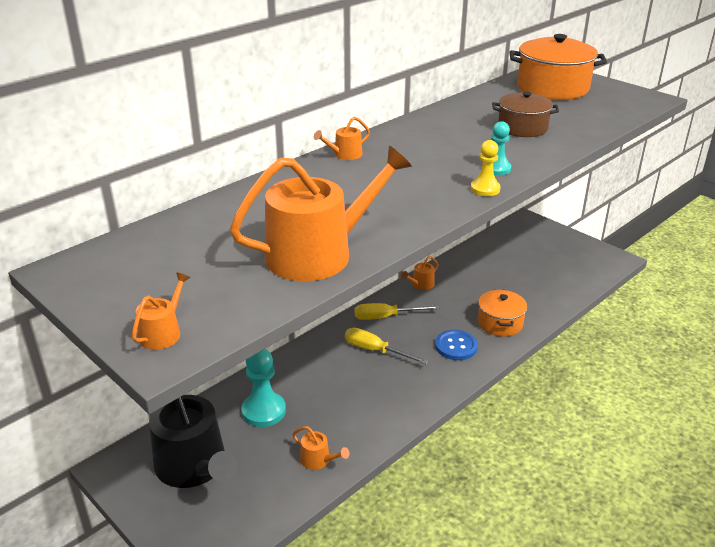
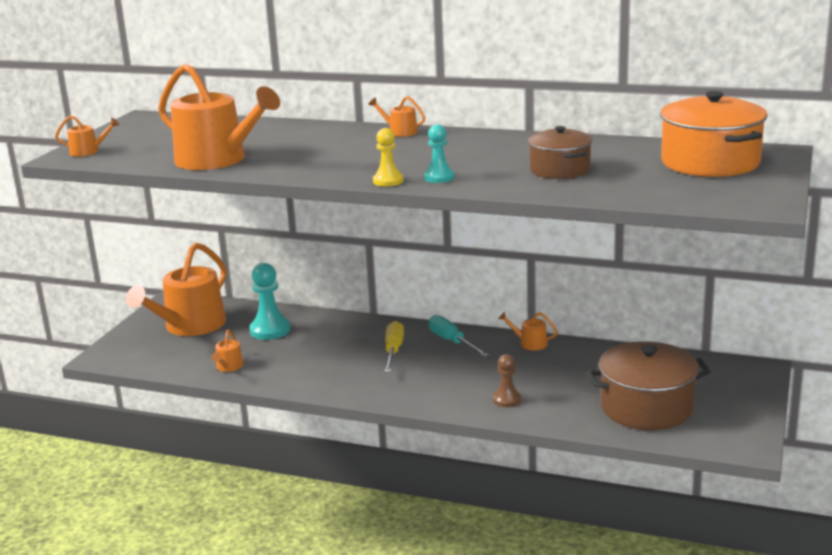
camera: 65 degrees right, 10 degrees down
(194, 466) = (190, 326): black watering can -> orange watering can
(386, 317) = (452, 341): yellow screwdriver -> turquoise screwdriver
(456, 346) = (440, 386): blue button -> none
(500, 323) = (507, 400): orange pot -> brown pawn
(549, 274) = (646, 407): none -> brown pot

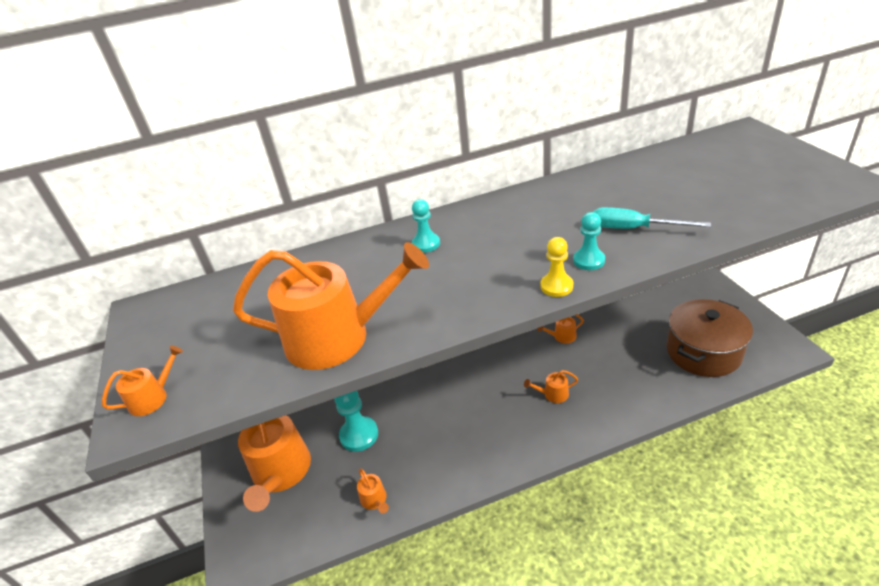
camera: 35 degrees left, 15 degrees up
(356, 138) = (426, 244): none -> turquoise pawn
(393, 351) = (483, 399): yellow screwdriver -> none
(400, 132) = (450, 219): orange watering can -> orange watering can (553, 394)
(452, 341) = (511, 365): turquoise screwdriver -> turquoise screwdriver (633, 228)
(507, 400) = (619, 399): brown pawn -> none
(560, 170) = (658, 208): brown pot -> none
(710, 162) = (733, 156): orange pot -> none

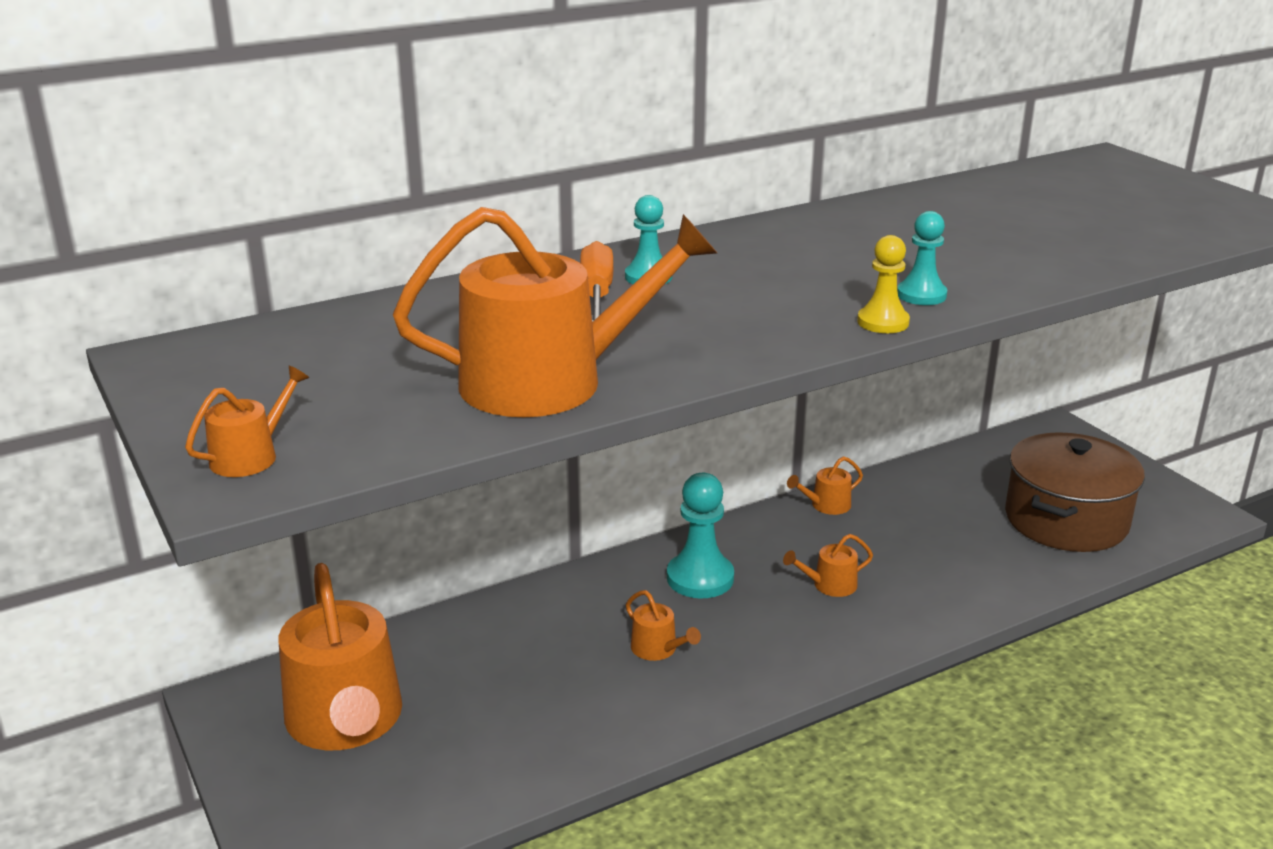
camera: 15 degrees left, 10 degrees down
(359, 435) = (487, 658): turquoise pawn -> turquoise pawn (700, 578)
(375, 500) = (544, 748): orange watering can -> orange watering can (658, 649)
(391, 260) = (597, 295): none -> orange screwdriver
(633, 228) = (976, 261): turquoise screwdriver -> none

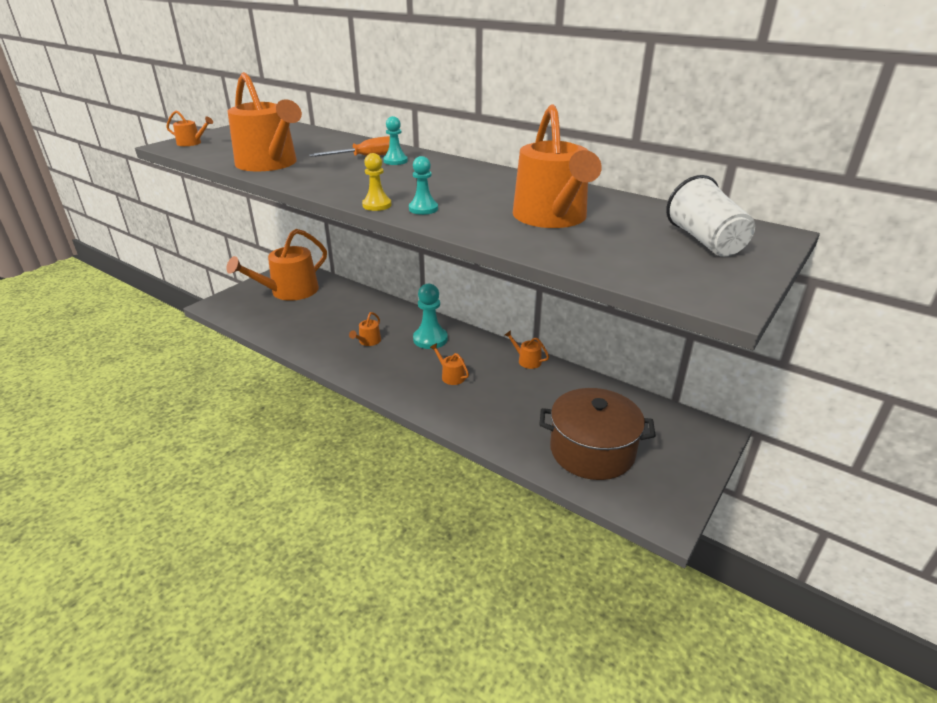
camera: 65 degrees right, 5 degrees up
(1003, 232) = (552, 217): none -> orange watering can
(1117, 186) = (705, 241): none -> white cup

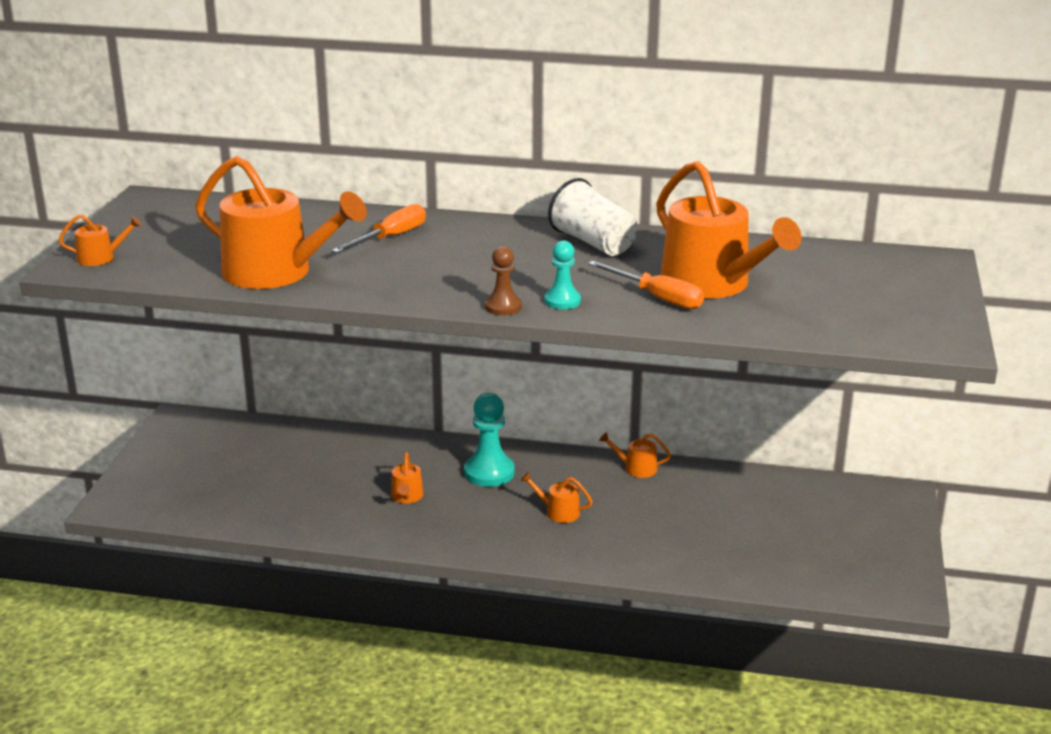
camera: 25 degrees left, 5 degrees down
(289, 291) = (213, 455): orange watering can -> none
(377, 205) = (503, 307): yellow pawn -> brown pawn
(395, 161) = (438, 237): turquoise pawn -> none
(496, 219) = (657, 298): none -> orange screwdriver
(592, 451) = (788, 551): brown pot -> none
(705, 241) = (883, 282): white cup -> white cup (593, 243)

